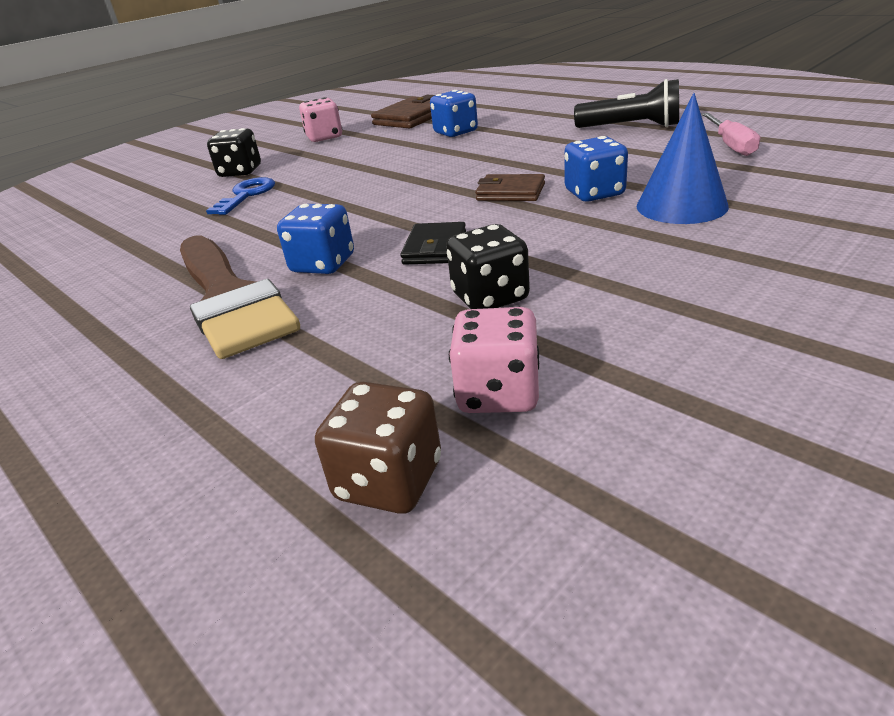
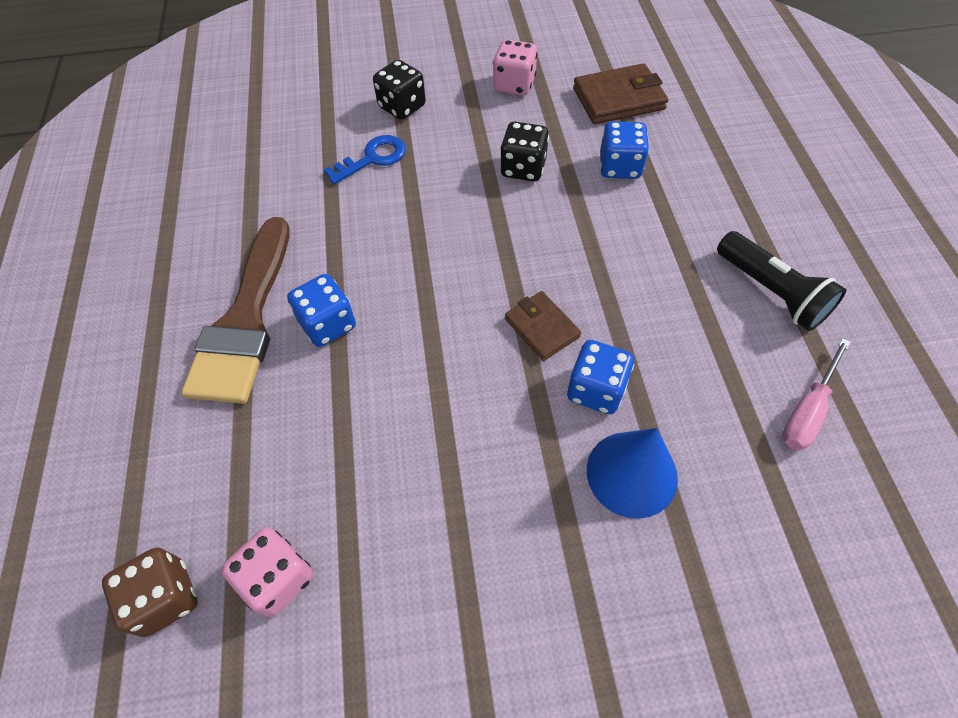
camera: 35 degrees right, 25 degrees up
(435, 248) = (409, 369): black wallet -> none
(490, 297) = (375, 470): black dice -> black dice (523, 168)

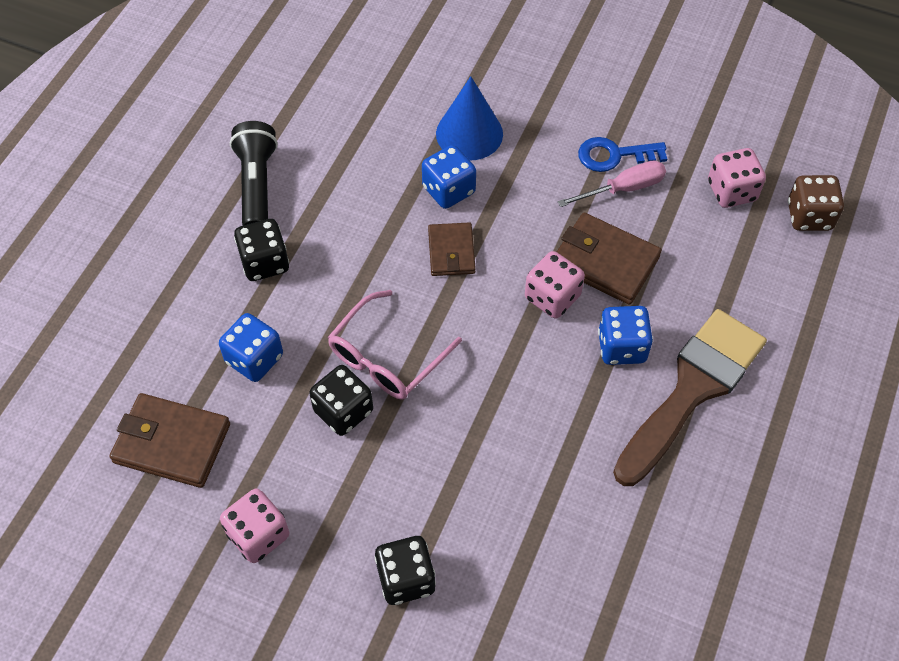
camera: 150 degrees left, 0 degrees up
(373, 159) = (484, 515): blue key -> blue key (614, 155)
(386, 399) = (605, 262): none -> brown wallet
(418, 336) = (552, 297): none -> pink dice
(523, 216) = (386, 357): none -> pink glasses
(688, 233) = (265, 262): none -> black dice
(807, 410) = (323, 108): pink screwdriver -> pink screwdriver (623, 189)

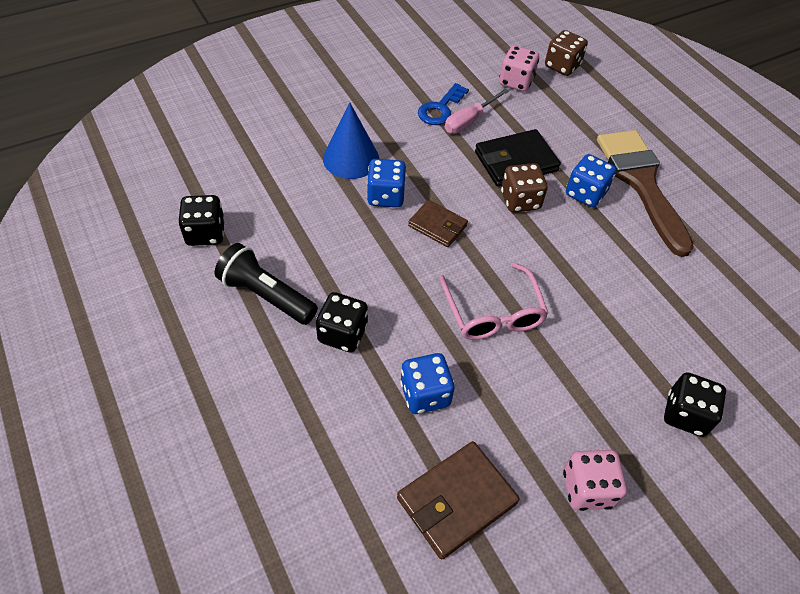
camera: 55 degrees left, 5 degrees down
(343, 411) = (518, 366): black dice -> black dice (205, 233)
(552, 297) = (520, 201): pink dice -> brown dice
(605, 262) = (515, 161): brown wallet -> black wallet
(623, 189) = (469, 120): pink screwdriver -> pink screwdriver turned 150 degrees counterclockwise

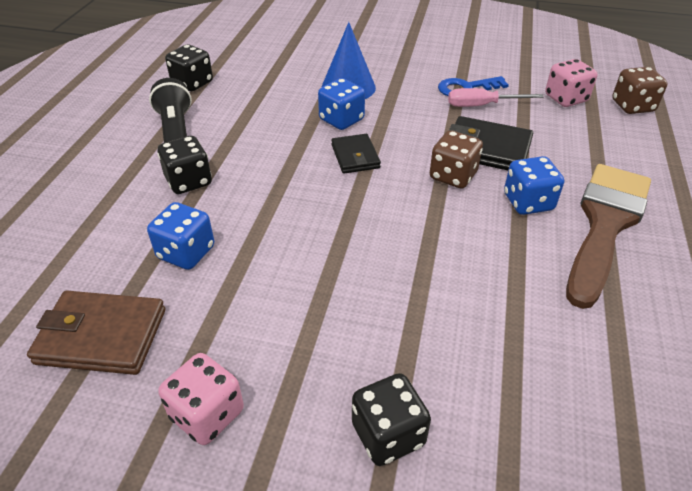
camera: 45 degrees right, 10 degrees down
(437, 226) = (355, 156): brown wallet -> black wallet
(493, 313) = (316, 235): pink glasses -> none

